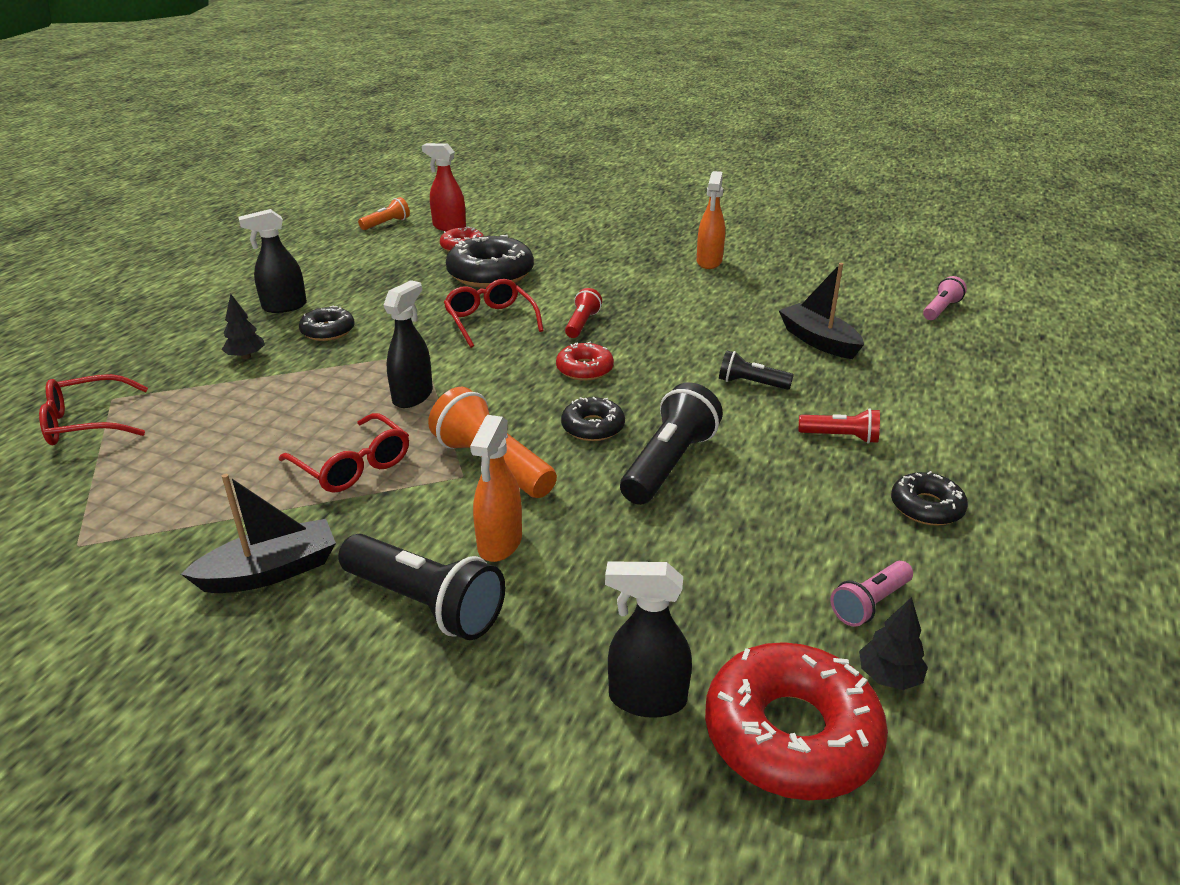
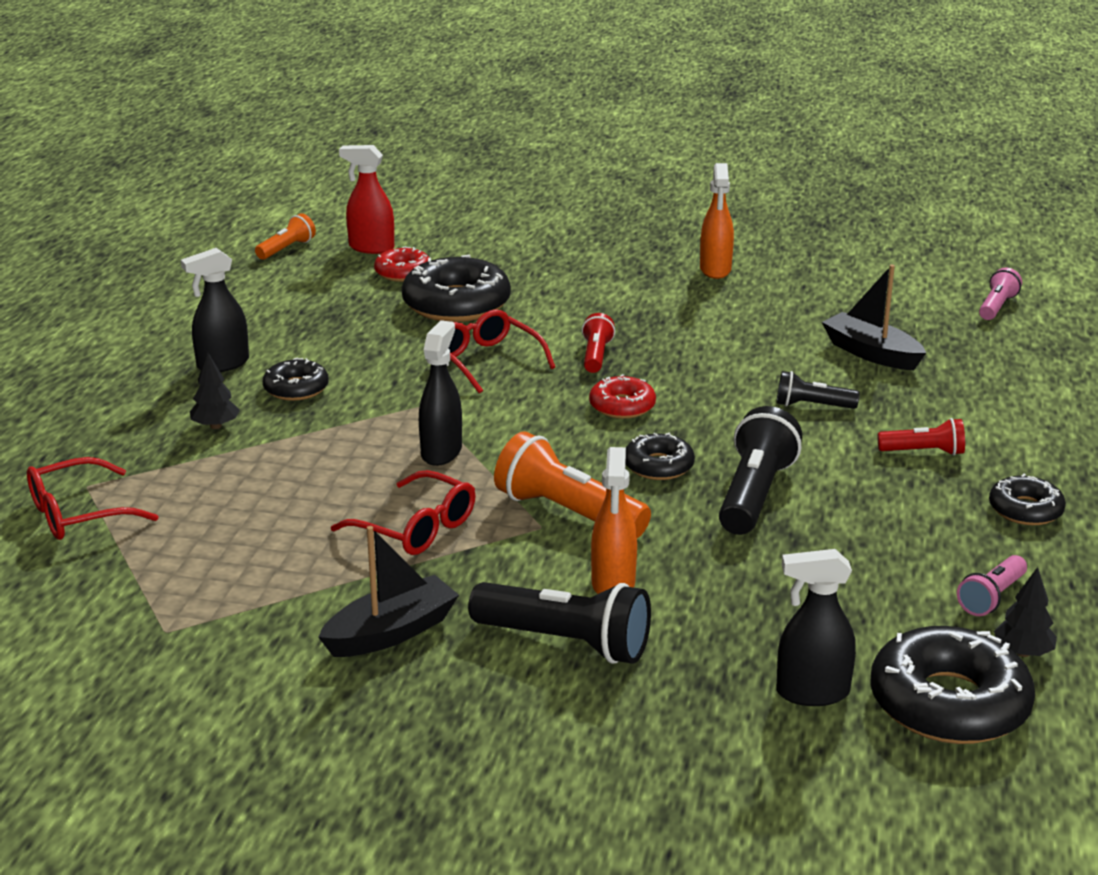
camera: 10 degrees left, 5 degrees down
(791, 734) = (949, 703): red donut -> black donut

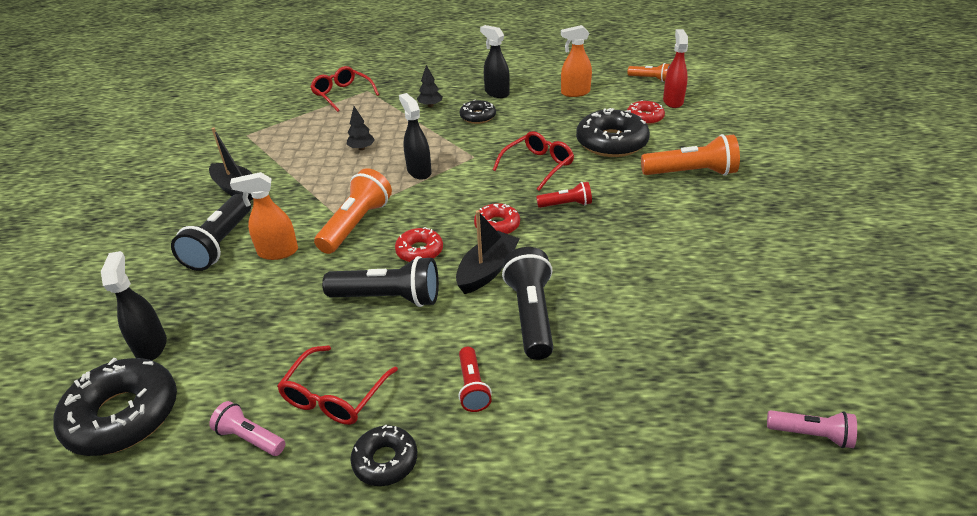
camera: 80 degrees right, 10 degrees up
(416, 528) = (336, 178): red glasses -> red glasses (334, 396)
(441, 452) = (419, 171): black spray bottle -> black spray bottle turned 120 degrees counterclockwise
(565, 272) = (691, 173): none -> orange flashlight
(658, 466) = (419, 251): black donut -> red donut
(715, 270) = (751, 239): orange spray bottle -> orange spray bottle (575, 93)
(812, 406) = (531, 315): black flashlight -> black flashlight, size x1.78
(871, 353) = (644, 343): black boat -> black boat (487, 270)
(1023, 652) = (174, 459): black tree -> black tree (361, 148)

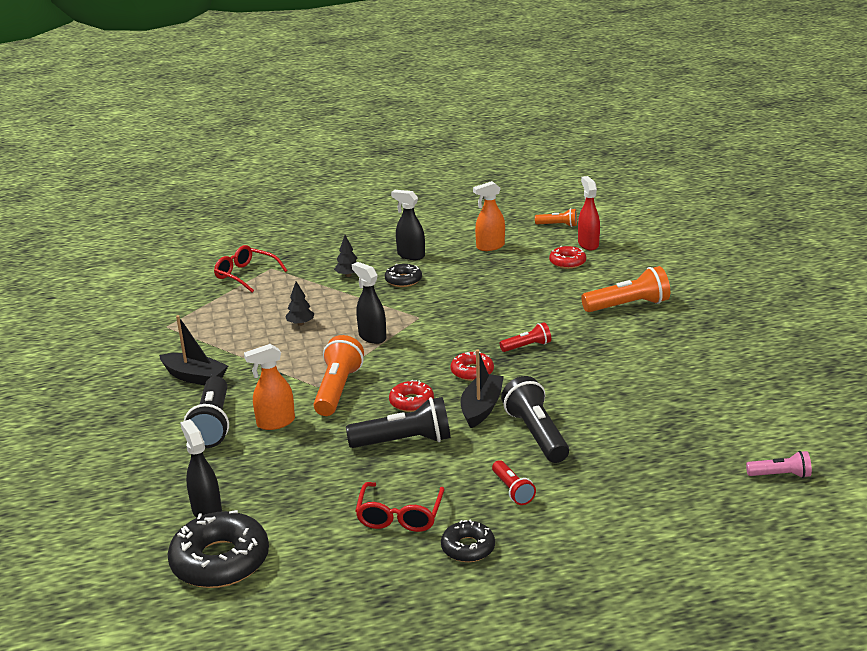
camera: 15 degrees left, 10 degrees down
(250, 438) = (346, 554): pink flashlight -> none
(538, 166) = (485, 317): red glasses -> none
(611, 142) = (545, 288): black donut -> none

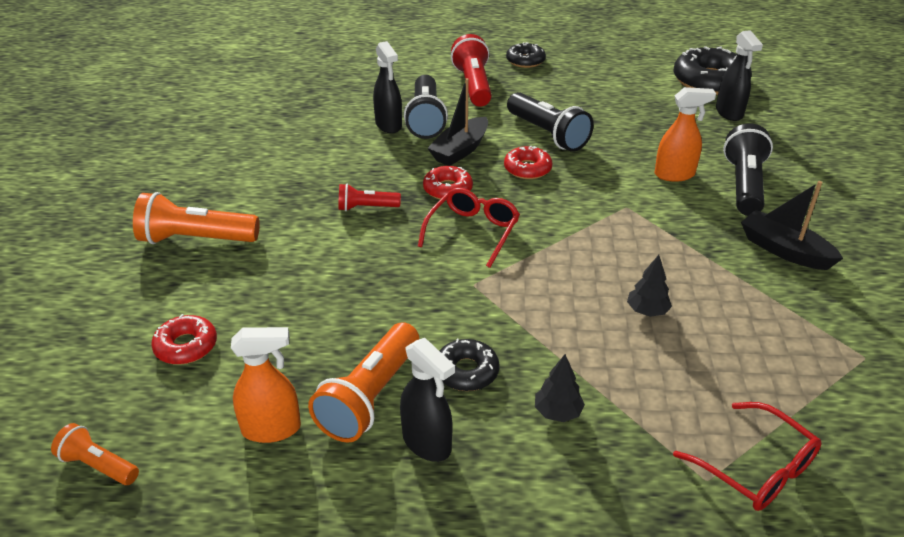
camera: 165 degrees left, 10 degrees up
(338, 389) = (604, 198): orange flashlight -> orange flashlight (370, 397)
(372, 337) = (548, 264): black spray bottle -> black spray bottle (388, 125)
(400, 515) = (568, 85): red glasses -> red glasses (472, 232)
(404, 441) = (547, 134): black flashlight -> black flashlight turned 135 degrees counterclockwise
(512, 490) = (473, 85): red flashlight -> red flashlight, size x1.78
(588, 244) = (109, 385): red spray bottle -> none
(780, 475) = (269, 62): pink flashlight -> none

